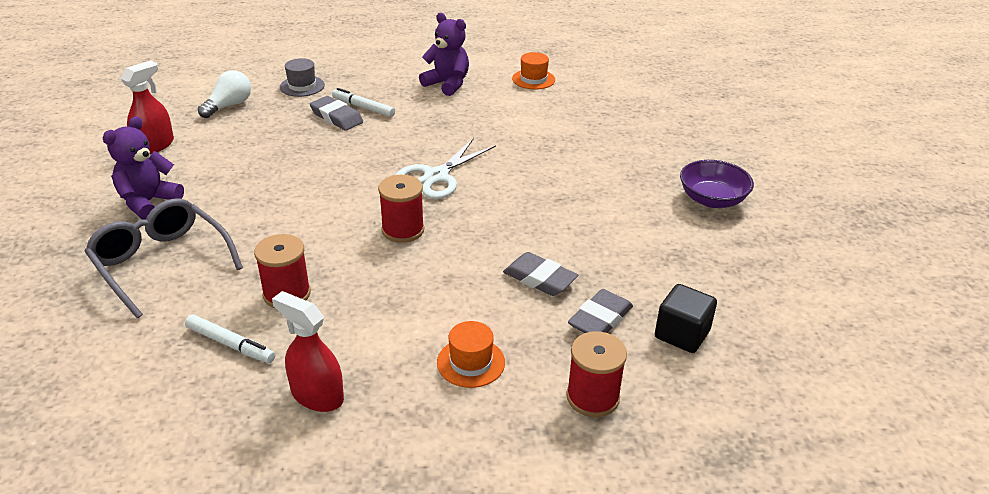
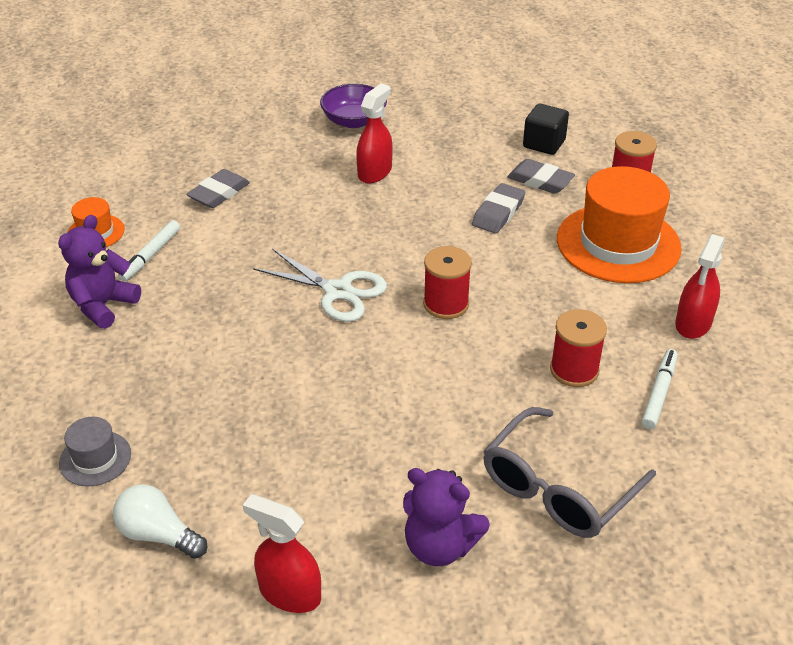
camera: 95 degrees left, 5 degrees up
(336, 117) = (197, 400): grey eraser -> grey eraser (219, 193)
(363, 107) = (169, 377): white marker -> white marker (150, 256)
(471, 362) = (618, 243): orange hat -> orange hat, size x2.15
(615, 206) = (374, 172): none -> red spray bottle

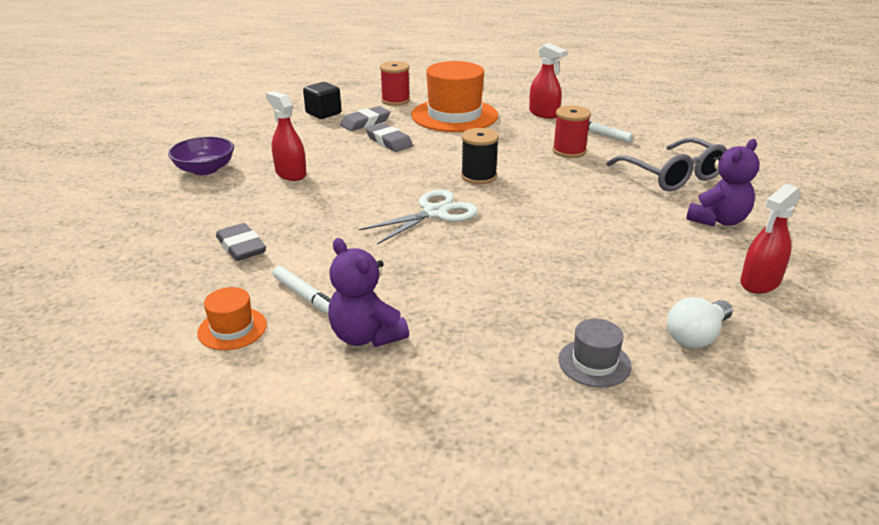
camera: 70 degrees left, 10 degrees down
(446, 304) = (478, 176): red spool -> black spool

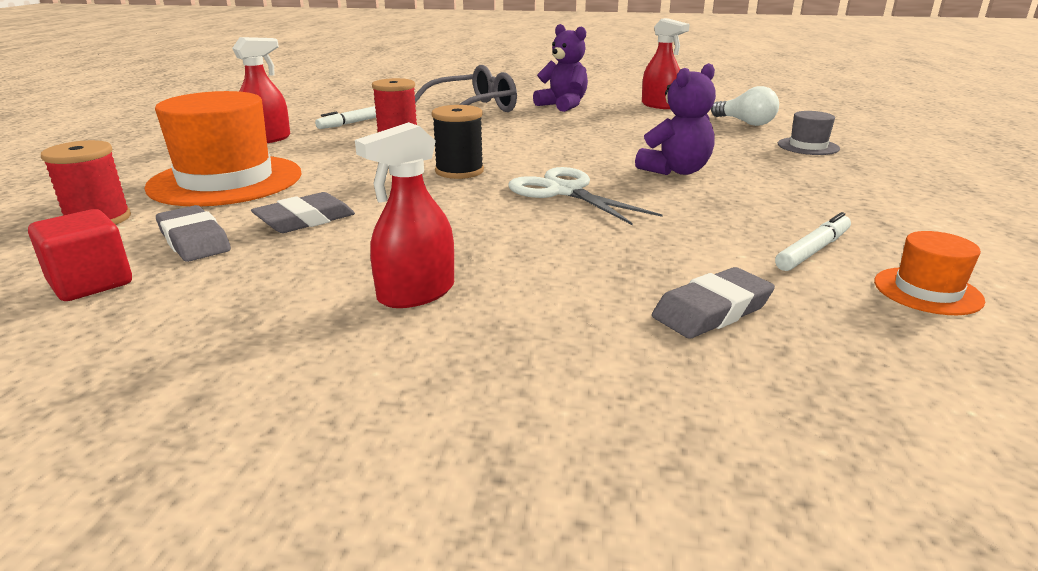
camera: 90 degrees left, 5 degrees down
(205, 169) = (358, 407): purple bowl -> none
(323, 113) = (91, 283): black cube -> red cube
(366, 336) = (857, 217): purple teddy bear -> purple teddy bear (676, 171)

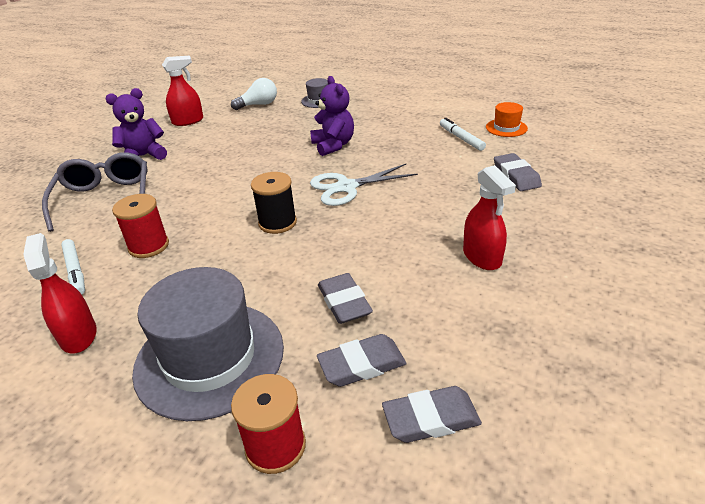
camera: 70 degrees left, 10 degrees up
(91, 283) = (431, 419): red cube -> grey eraser
(226, 180) = (210, 358): orange hat -> grey hat

